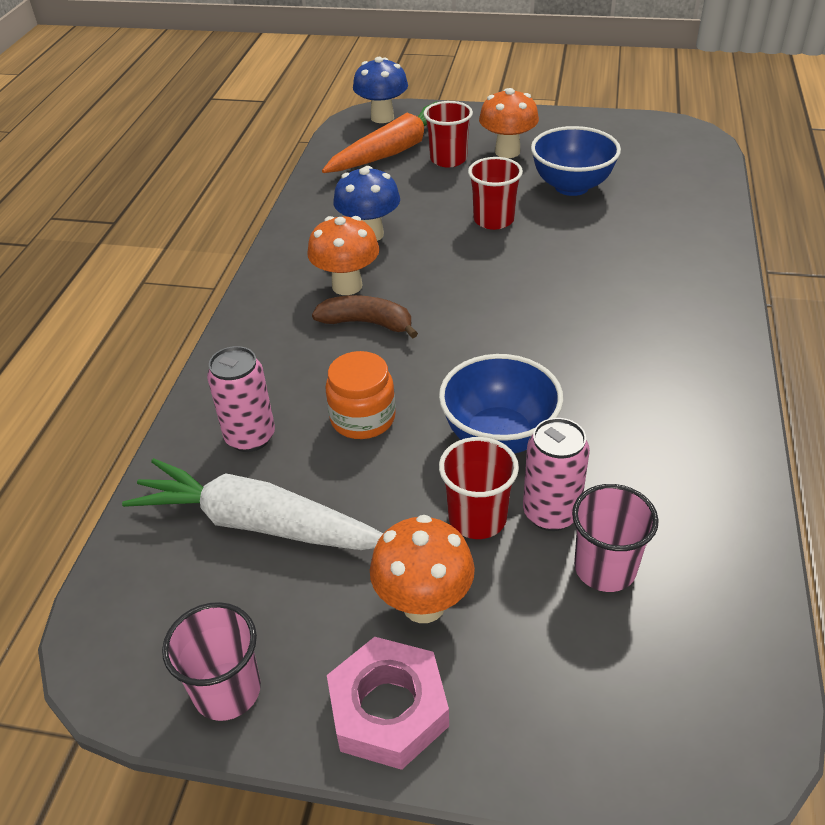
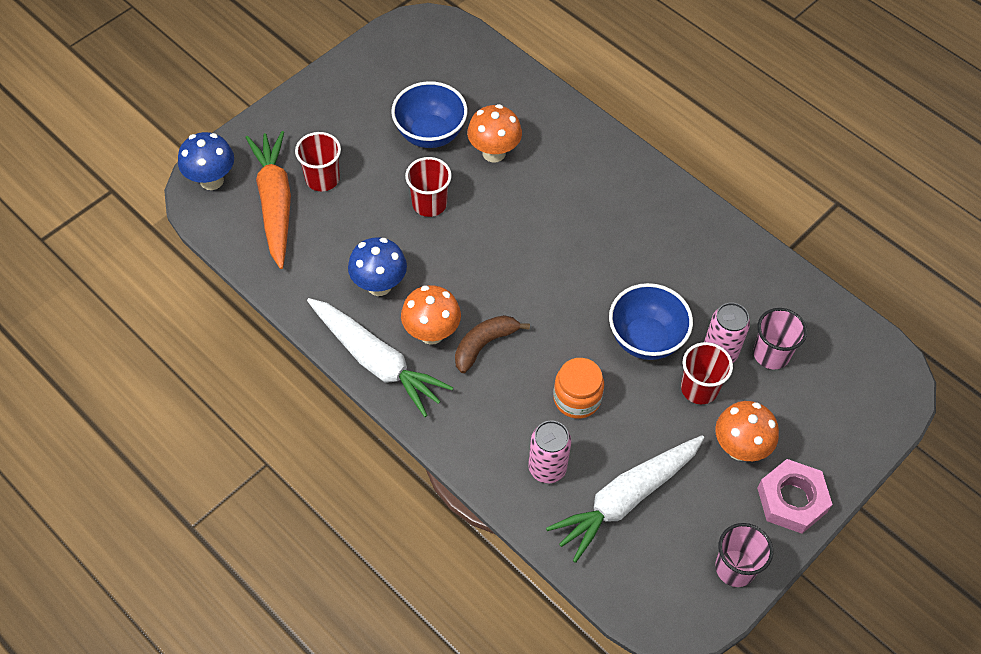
camera: 60 degrees left, 15 degrees up
(283, 270) = (377, 361): none -> white carrot
(507, 152) = (347, 138): orange mushroom -> orange mushroom (494, 153)

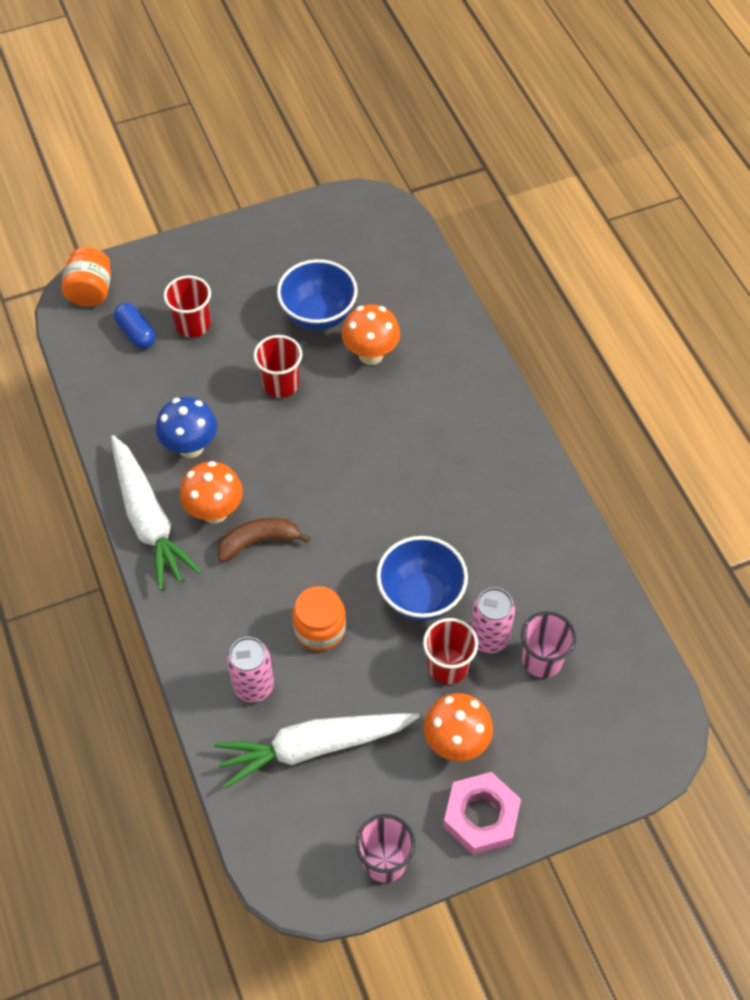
camera: 25 degrees right, 0 degrees up
(211, 180) = (91, 291): blue mushroom -> orange jar
(275, 203) = (136, 333): orange carrot -> blue capsule

